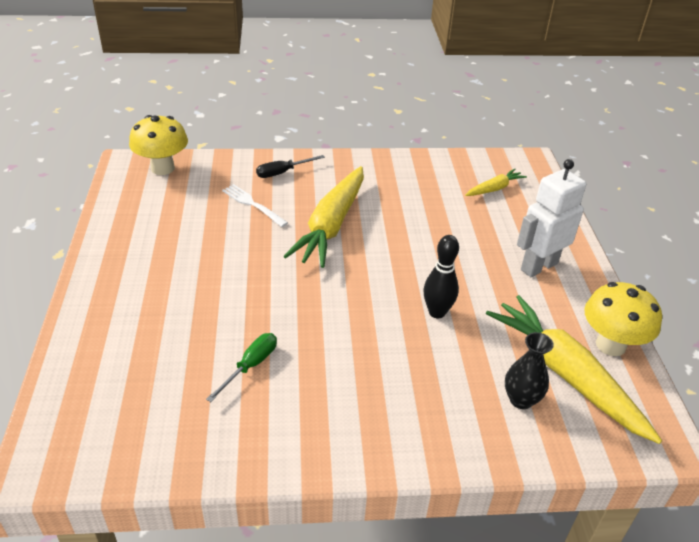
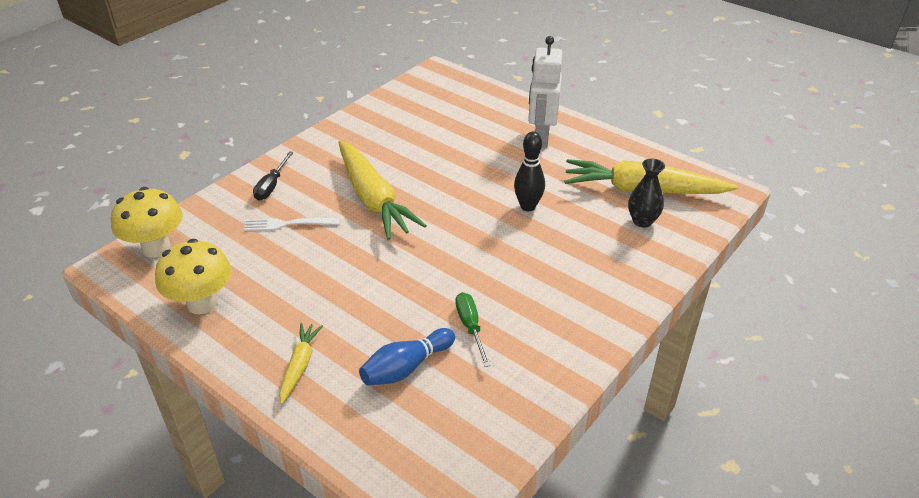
camera: 45 degrees left, 0 degrees up
(169, 356) = (406, 367): none -> blue bowling pin
(494, 189) = (442, 104): yellow carrot -> yellow carrot (300, 366)
(610, 345) = (639, 157): yellow mushroom -> yellow mushroom (202, 303)

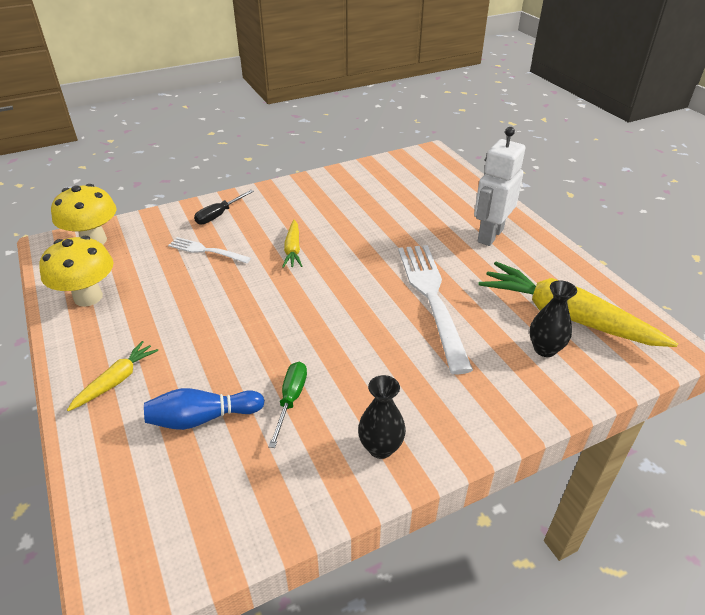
camera: 25 degrees right, 0 degrees up
(373, 199) = (293, 249): yellow carrot -> yellow carrot, size x0.48
(528, 206) = (431, 298): black bowling pin -> white fork
(568, 337) = (380, 448): none -> black vase

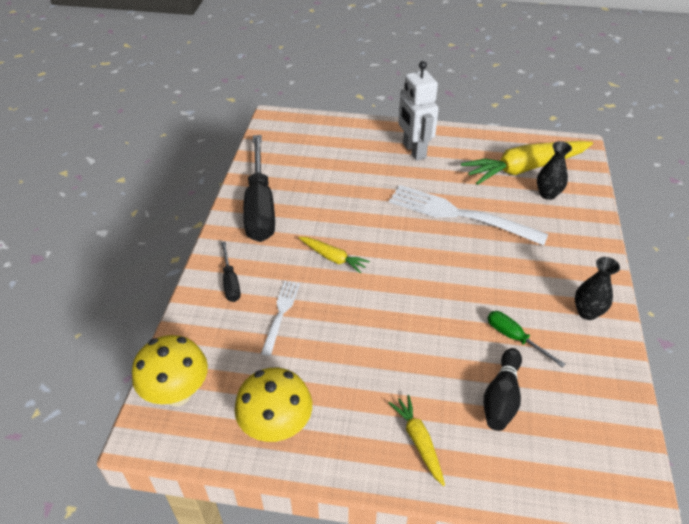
camera: 55 degrees left, 5 degrees up
(202, 418) = (501, 397): blue bowling pin -> black bowling pin
(206, 250) = (281, 313): white fork -> white fork turned 135 degrees clockwise
(315, 192) = (260, 206): none -> black screwdriver

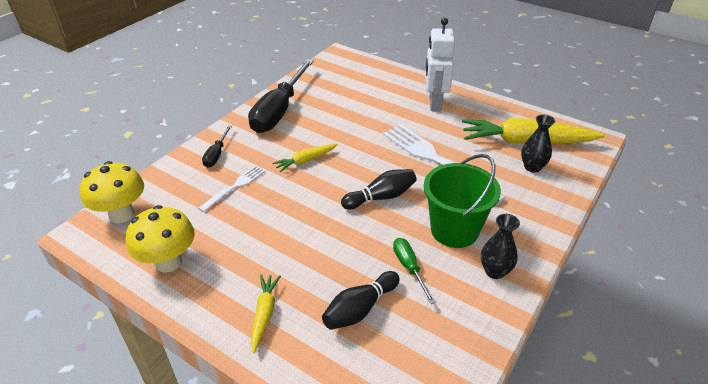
camera: 25 degrees right, 5 degrees down
(333, 258) = (305, 161): yellow carrot -> yellow carrot turned 90 degrees clockwise
(437, 273) = (381, 197): none -> black bowling pin
(526, 284) = (454, 230): none -> green bucket

